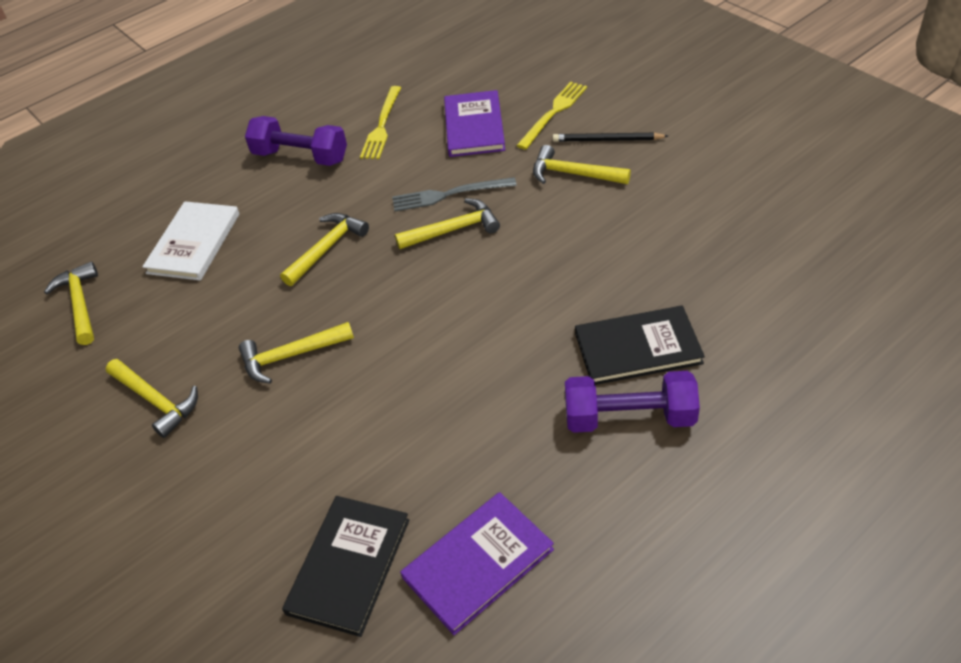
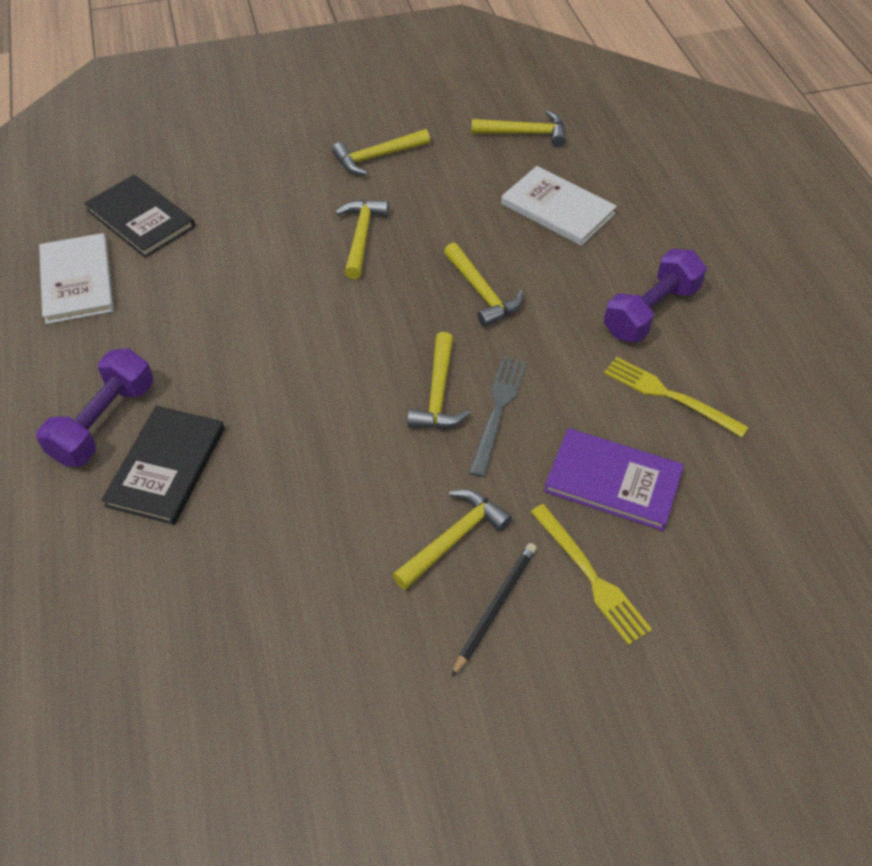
camera: 110 degrees right, 5 degrees up
(478, 563) = (77, 281): purple book -> white book

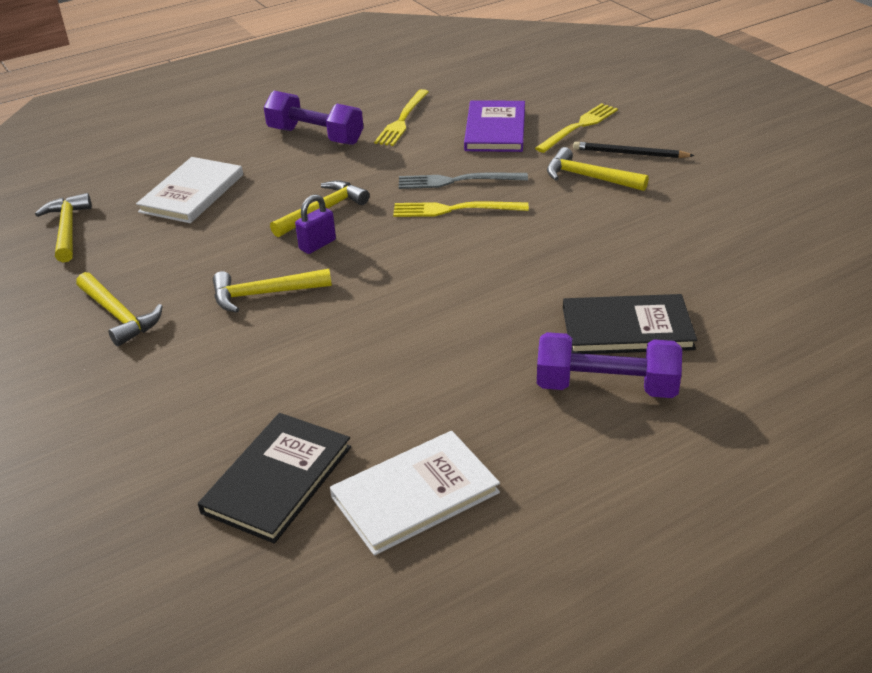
camera: 105 degrees left, 15 degrees down
(422, 280) = (317, 245): none -> purple padlock
(438, 393) = (455, 209): yellow hammer -> yellow fork

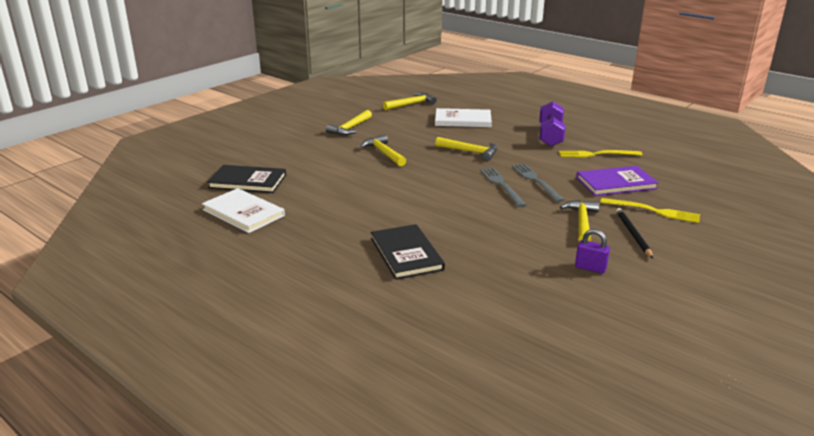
camera: 70 degrees right, 10 degrees down
(317, 245) = (436, 156): purple padlock -> purple padlock (590, 268)
(455, 209) = (501, 185): yellow fork -> grey fork
(606, 387) = (344, 253): purple dumbbell -> none

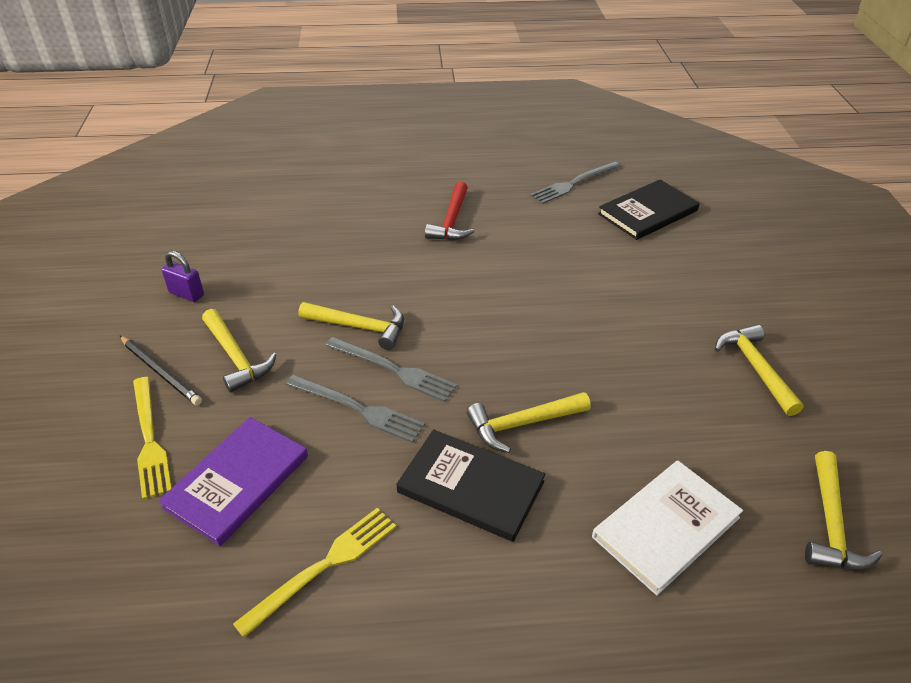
camera: 135 degrees right, 15 degrees up
(243, 213) = (573, 183): white book -> grey fork
(359, 229) = (452, 221): none -> red hammer
(384, 153) = (618, 342): yellow hammer -> yellow hammer (359, 327)
(406, 254) = (374, 220): black book -> black book (470, 487)
(550, 135) = (461, 586): purple dumbbell -> none
(590, 268) = (186, 294): purple padlock -> purple padlock turned 45 degrees clockwise
(653, 211) = (149, 439): yellow fork -> yellow fork turned 90 degrees counterclockwise

